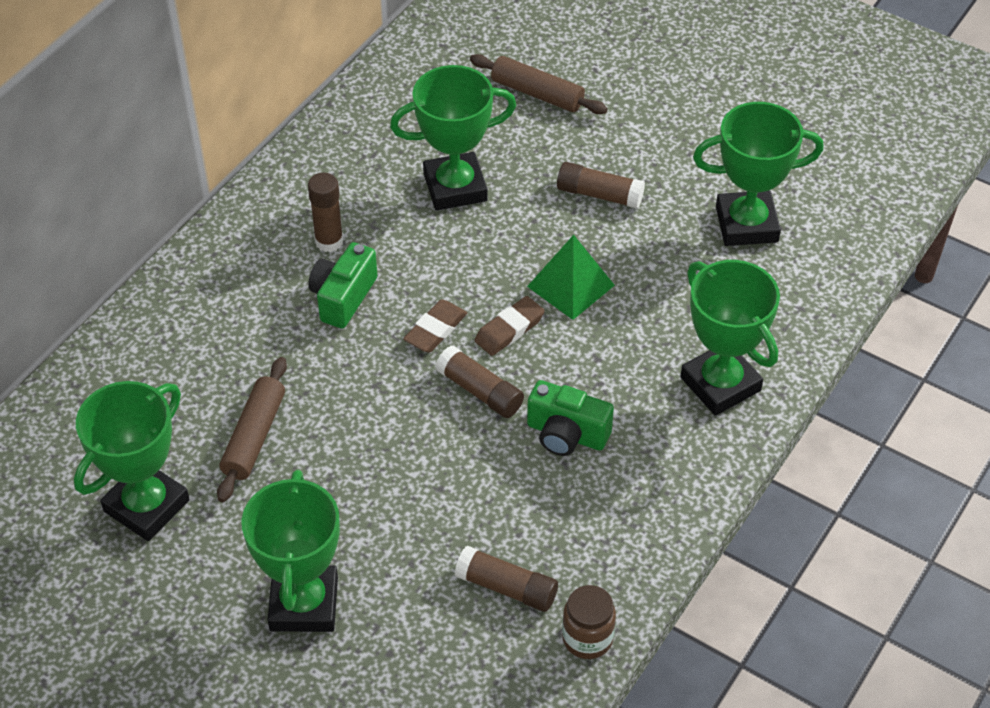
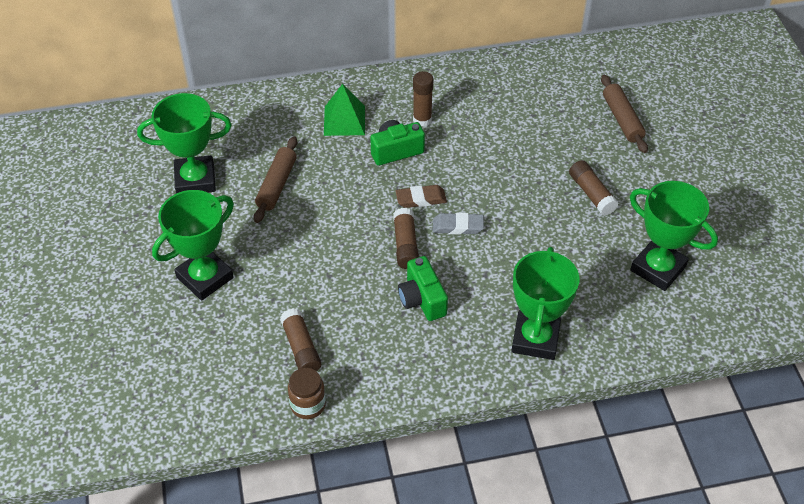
camera: 45 degrees right, 0 degrees up
(254, 436) = (277, 185): brown rolling pin -> brown rolling pin turned 45 degrees counterclockwise
(455, 187) = (518, 137): green trophy -> none
(509, 329) = (457, 226): brown eraser -> grey eraser
(570, 285) = (517, 228): green pyramid -> green pyramid (344, 120)

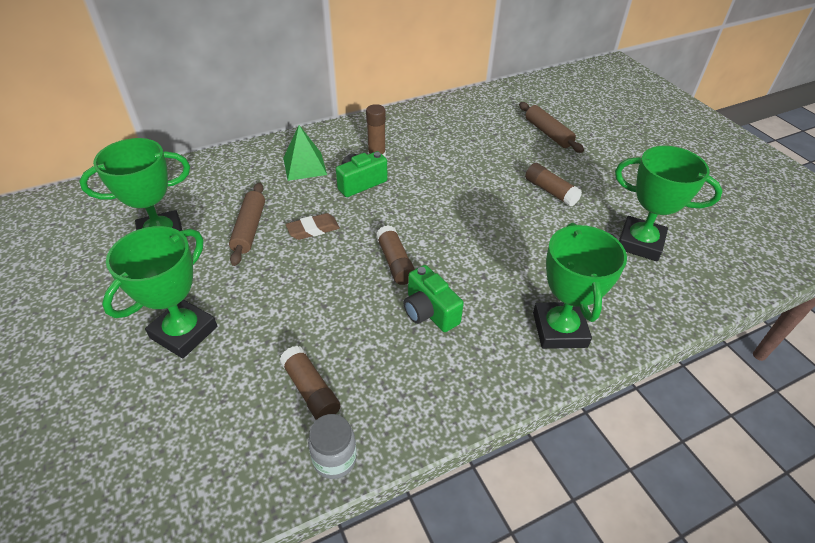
camera: 15 degrees left, 5 degrees down
(308, 405) = (334, 459): brown jar -> grey jar
(421, 199) = (397, 219): brown eraser -> brown eraser (313, 229)
(457, 226) = (440, 237): grey eraser -> none

